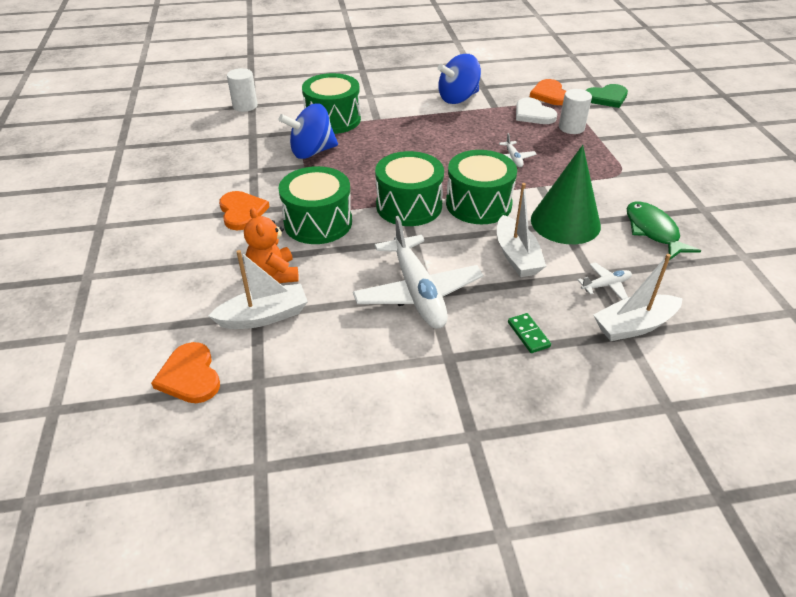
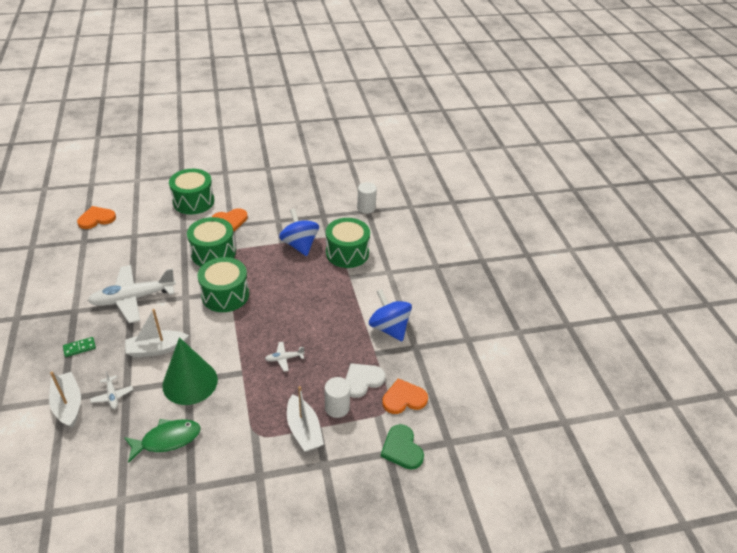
camera: 85 degrees right, 0 degrees up
(264, 316) = (131, 238): white boat -> white boat (304, 430)
(274, 274) = (166, 239): orange teddy bear -> none
(478, 204) = (222, 332): green drum -> green drum (193, 201)

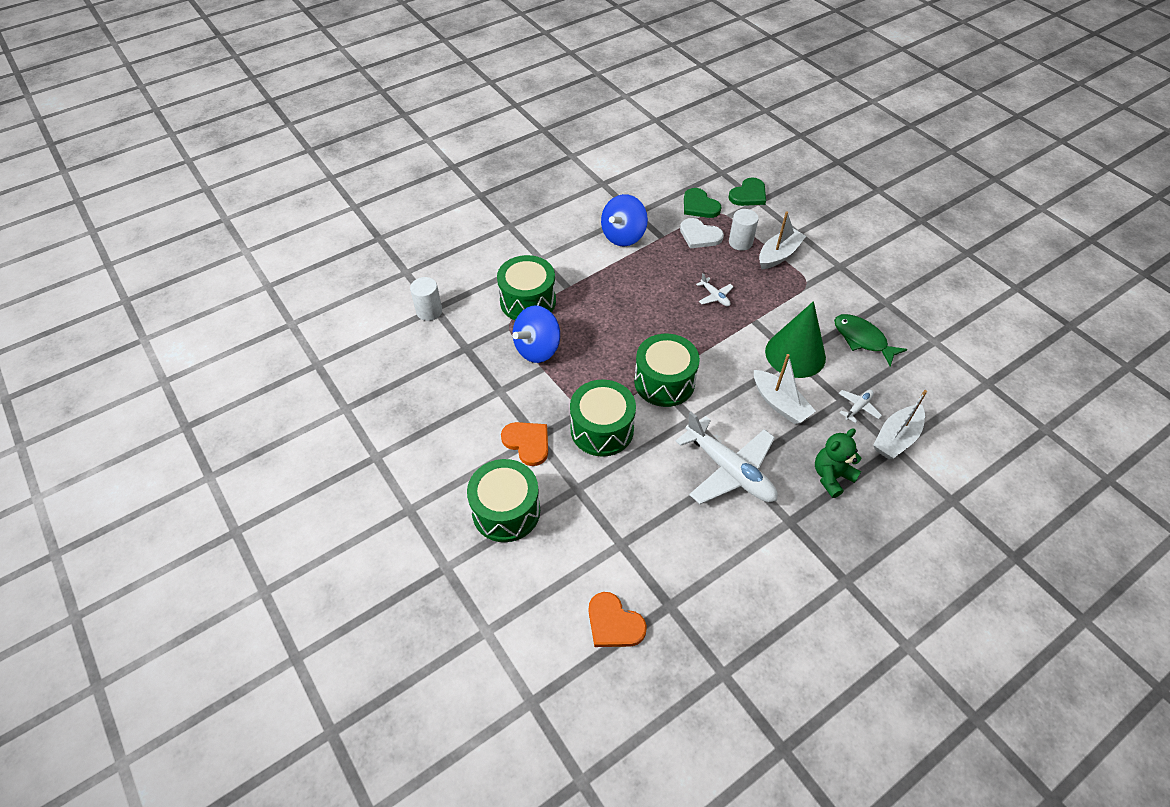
camera: 110 degrees left, 10 degrees up
(79, 348) = (831, 476): green domino -> green teddy bear
(404, 398) = (699, 206): orange heart -> green heart

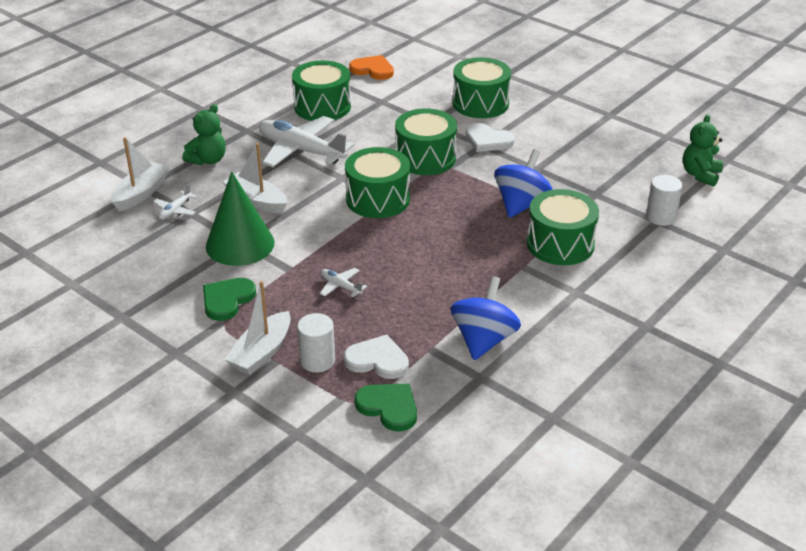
camera: 165 degrees right, 15 degrees down
(357, 350) = (700, 175): none -> green teddy bear
(527, 443) = (487, 140): orange heart -> white heart
(695, 549) = (322, 107): none -> green drum
(748, 195) = (314, 442): green heart -> green heart (227, 300)
(862, 339) = (159, 271): green fish -> none

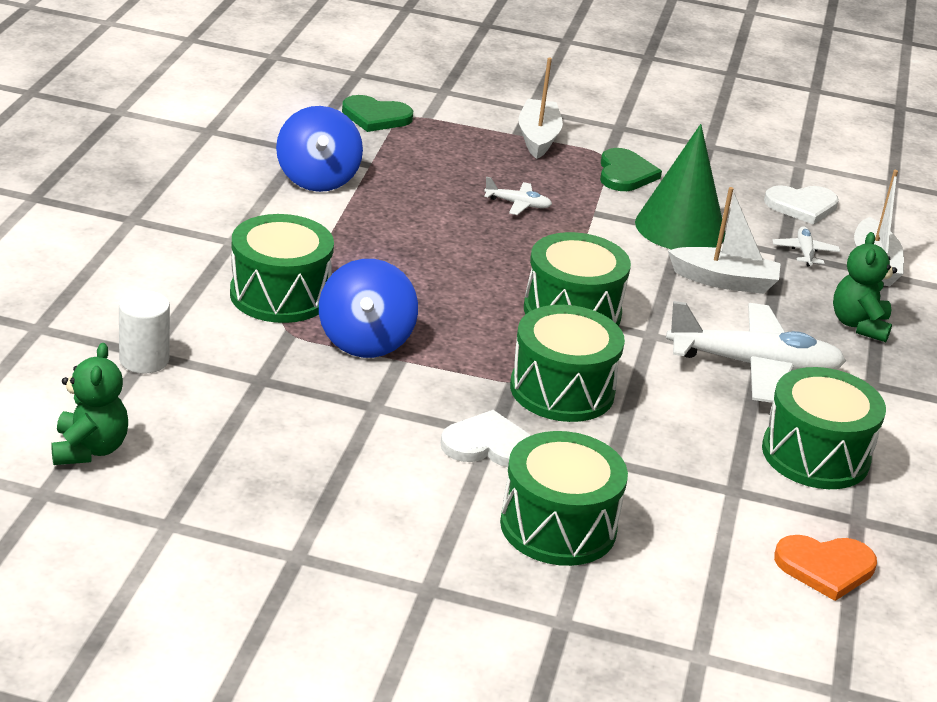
camera: 150 degrees right, 5 degrees down
(317, 360) = (477, 139): white cylinder -> none
(377, 360) = (417, 148): white heart -> white heart (802, 206)

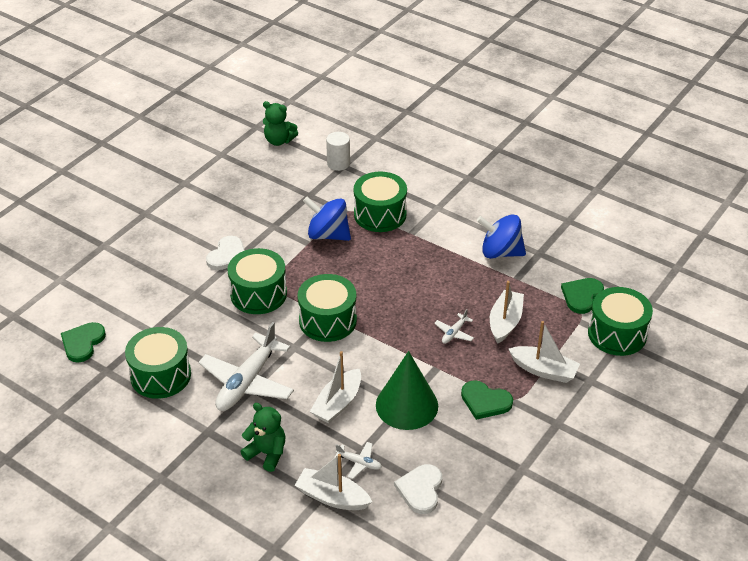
camera: 115 degrees right, 10 degrees up
(468, 168) = (505, 322): none -> white boat
(558, 526) = (160, 261): green drum -> green drum (617, 334)
(825, 567) = (82, 343): orange heart -> green heart

